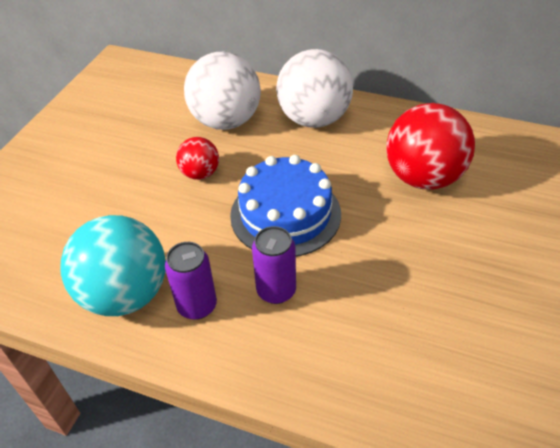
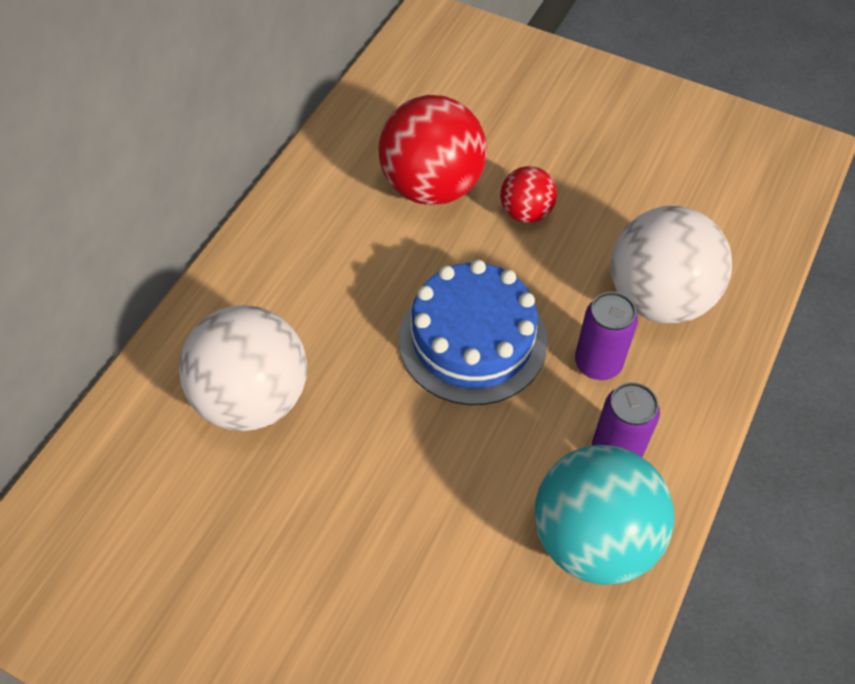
camera: 85 degrees left, 10 degrees up
(200, 174) = (371, 440): red ball -> red ball (526, 212)
(314, 119) = (283, 282): white ball -> white ball (658, 298)

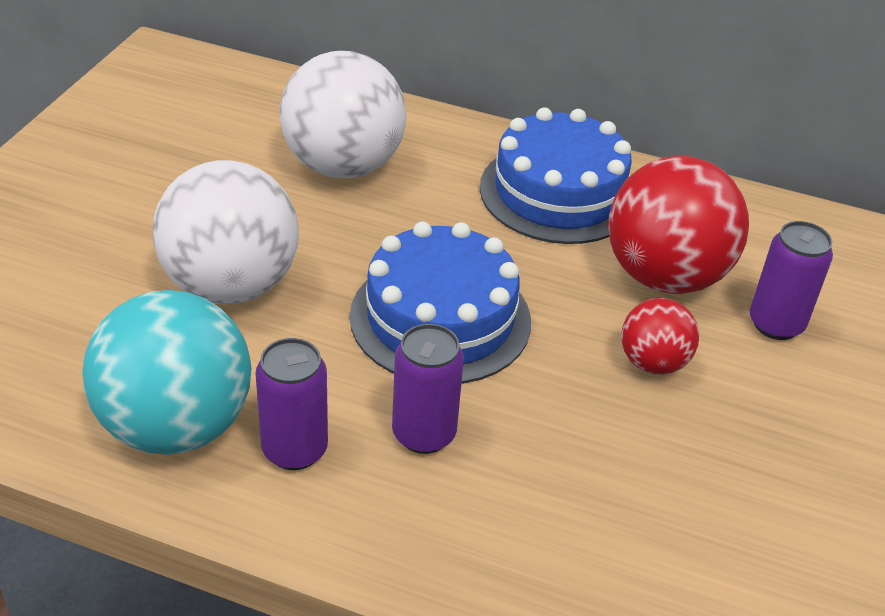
camera: 80 degrees right, 15 degrees down
(318, 236) = (558, 193): none -> blue cake
(488, 134) = (776, 324): none -> purple can
(658, 298) = (544, 502): white ball -> white ball (231, 285)

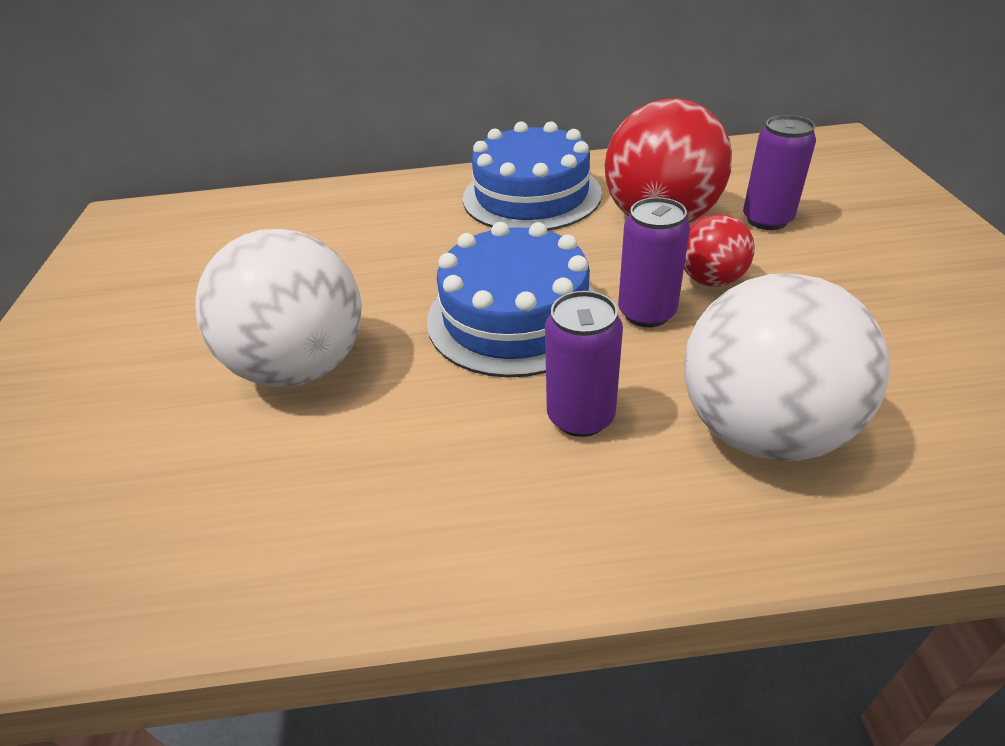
camera: 20 degrees left, 0 degrees up
(176, 426) = (330, 523): turquoise ball -> none
(294, 450) = (471, 488): purple can -> purple can (646, 313)
(343, 166) = (342, 238): white ball -> white ball (761, 430)

